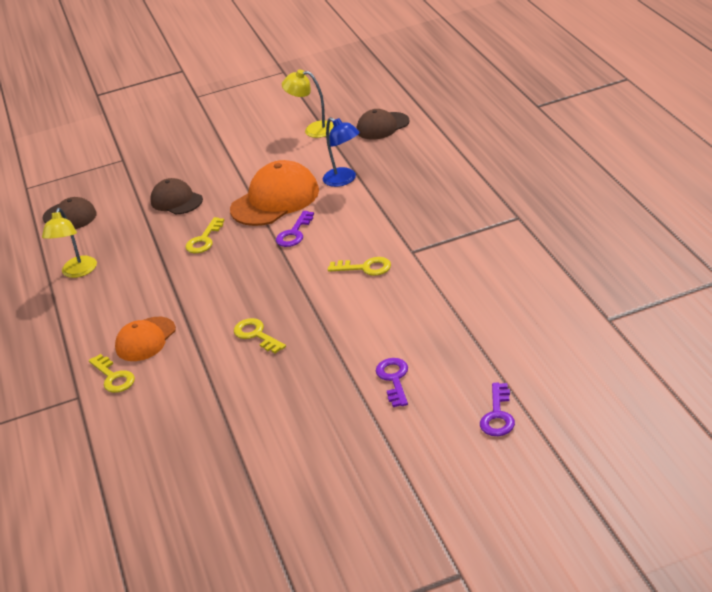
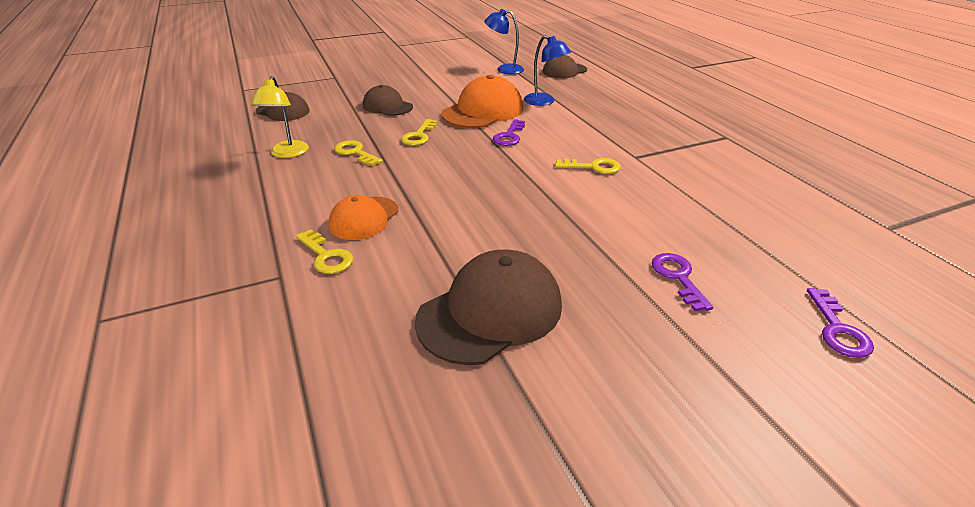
camera: 10 degrees left, 0 degrees up
(236, 416) = (490, 312): none -> brown cap
(256, 335) = (493, 221): yellow key -> yellow key (355, 153)
(313, 129) = (504, 69): yellow lamp -> blue lamp

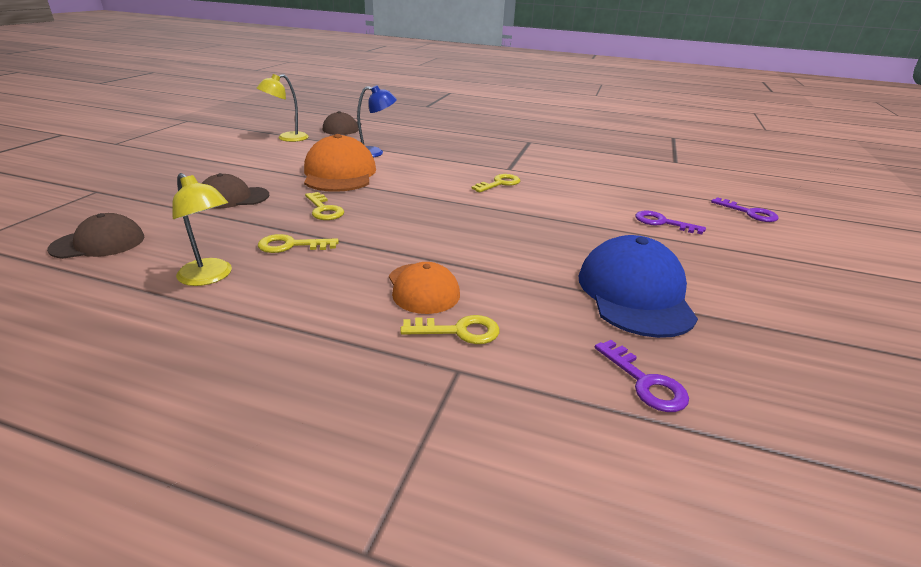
camera: 50 degrees left, 5 degrees down
(490, 312) = (635, 293): brown cap -> blue cap
(504, 69) = (287, 138): blue lamp -> yellow lamp
(509, 136) = (401, 184): purple key -> purple key (645, 382)

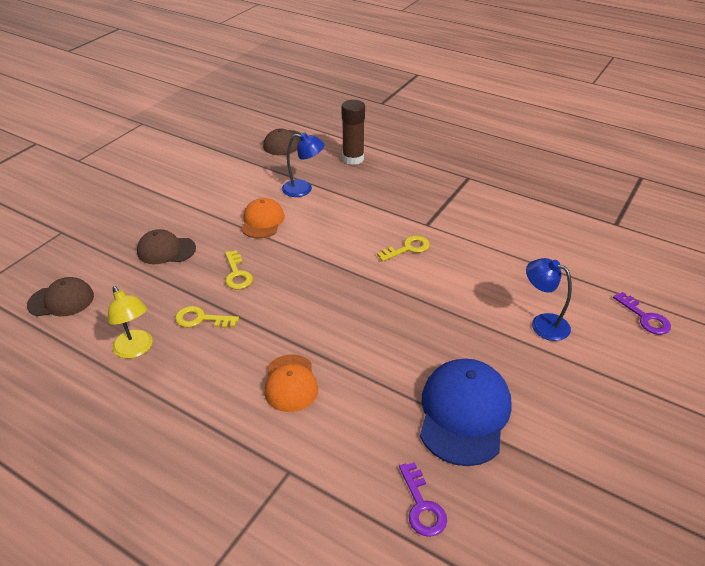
camera: 15 degrees right, 10 degrees up
(287, 138) = (227, 159): yellow lamp -> none
(339, 173) = (262, 221): orange cap -> orange cap, size x0.62
(415, 135) = (353, 159): none -> brown glue stick
(459, 331) = (303, 433): yellow key -> none
(662, 223) = (542, 323): purple key -> blue lamp

